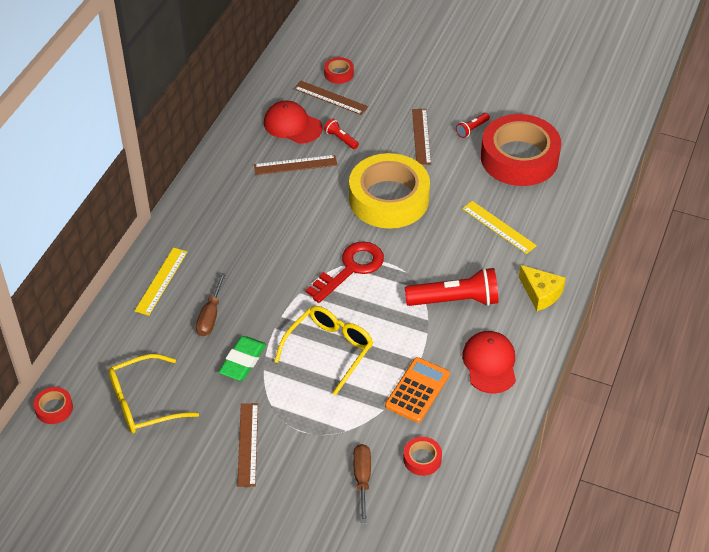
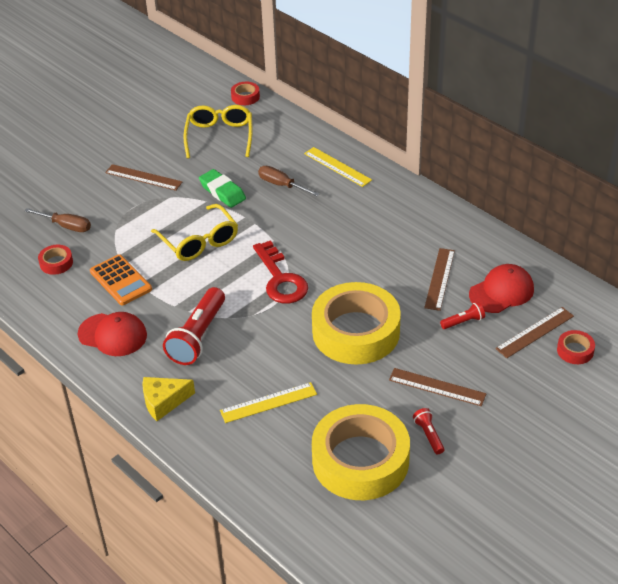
camera: 115 degrees right, 5 degrees down
(519, 158) = (360, 460): red tape -> yellow tape

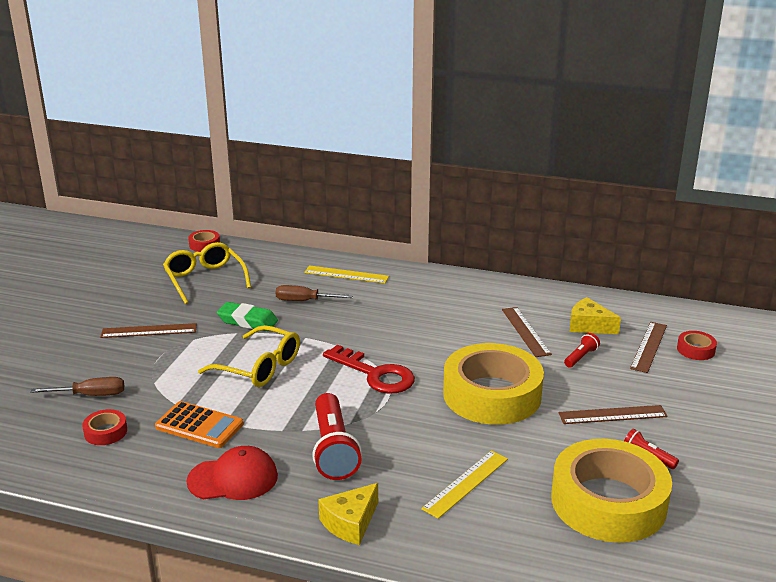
camera: 30 degrees left, 15 degrees down
(501, 292) = (589, 325): red cap -> yellow cheese

